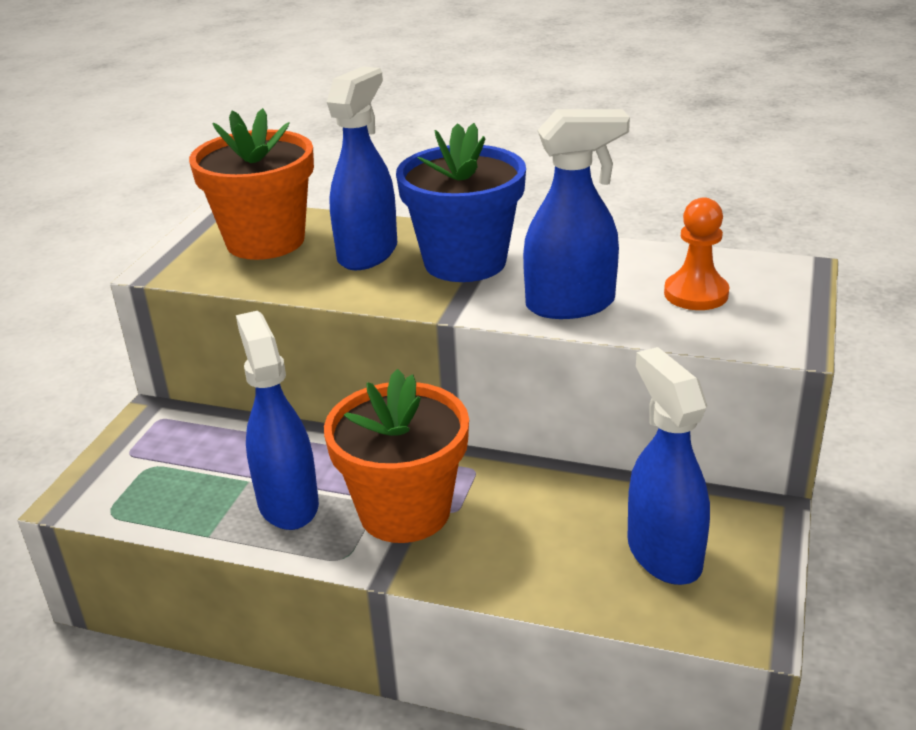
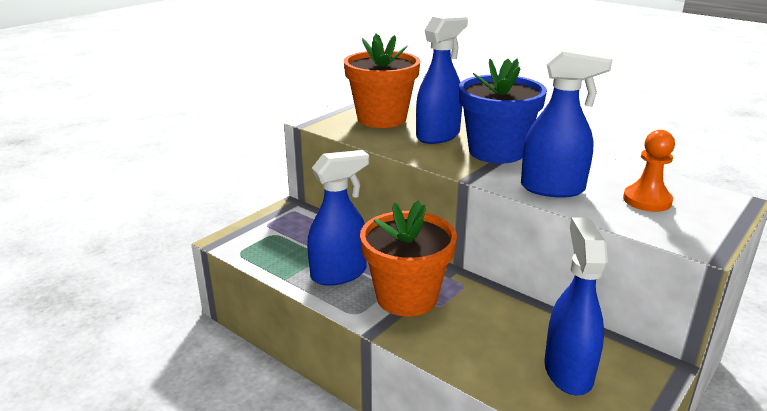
camera: 20 degrees right, 5 degrees down
(288, 503) = (339, 274): blue spray bottle -> blue spray bottle turned 60 degrees clockwise

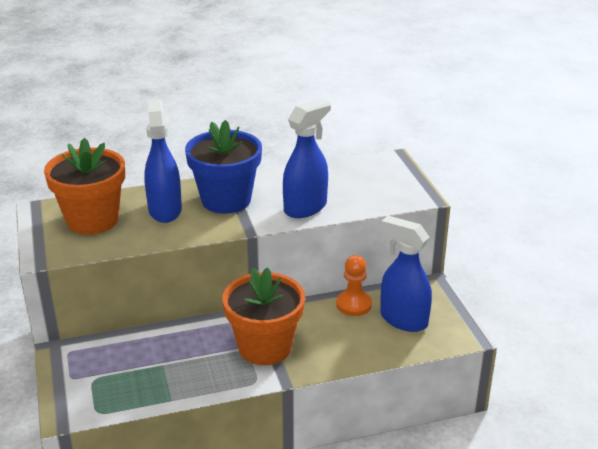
camera: 55 degrees left, 5 degrees up
(339, 274) = (198, 367): blue spray bottle -> none
(647, 200) = (359, 184): orange pawn -> orange pawn (353, 304)

